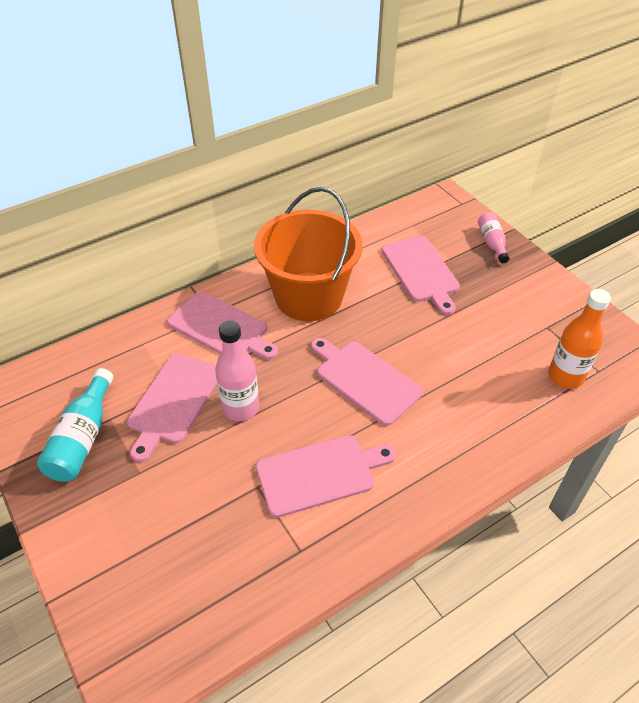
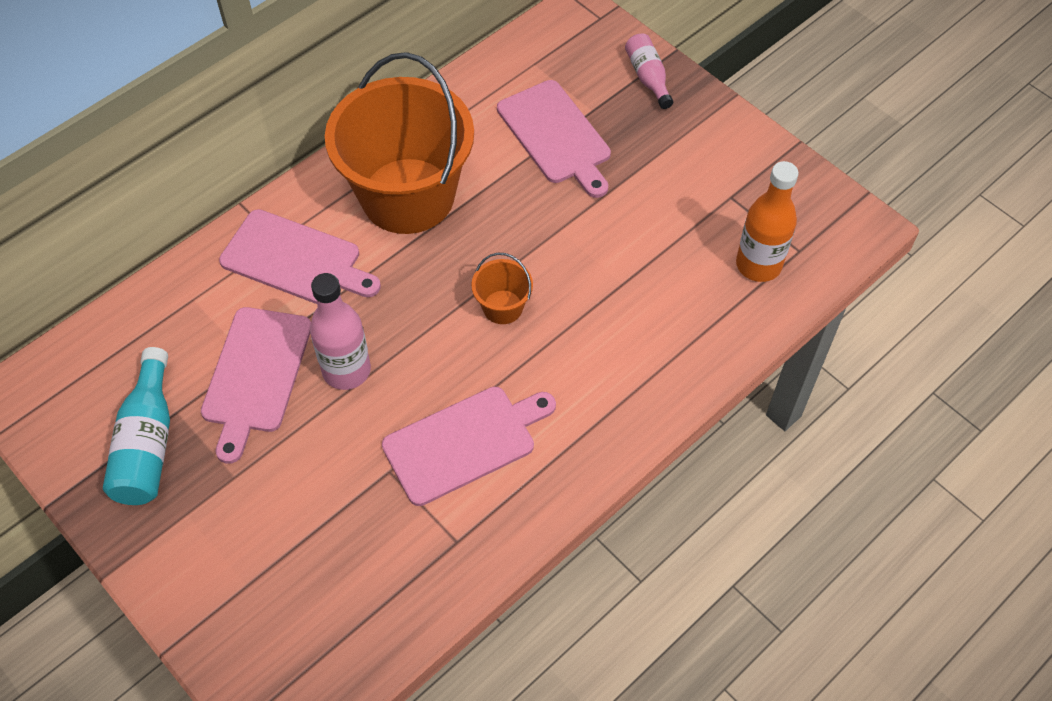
camera: 10 degrees left, 10 degrees up
(365, 379) = (502, 307): pink cutting board -> orange bucket

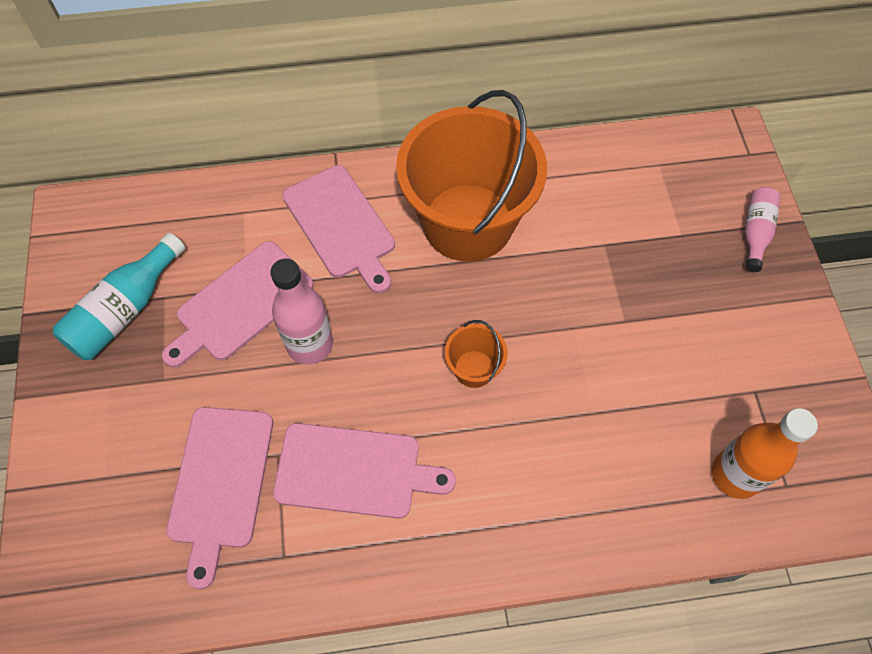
camera: 35 degrees right, 5 degrees up
(556, 136) = (632, 240): pink cutting board -> pink cutting board (220, 482)

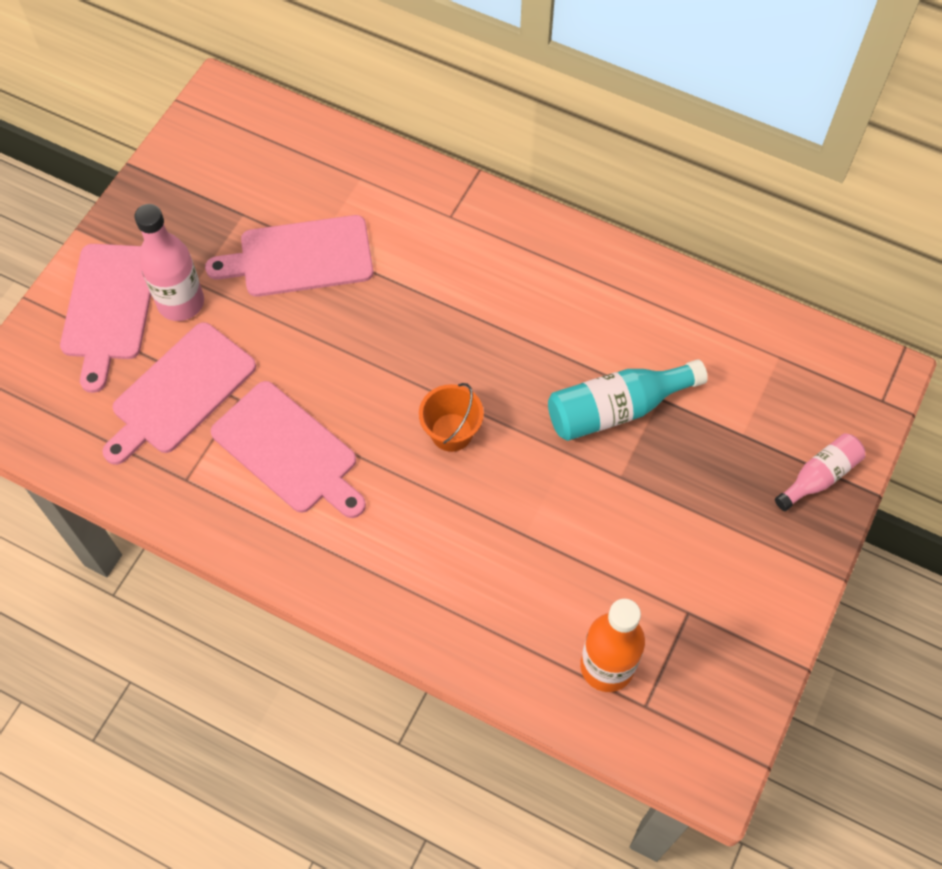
camera: 35 degrees right, 0 degrees up
(125, 310) = (206, 207): turquoise bottle -> turquoise bottle (616, 409)
(310, 344) = (330, 326): pink bottle -> pink bottle (181, 303)
(341, 225) = (434, 239): pink cutting board -> pink cutting board (109, 307)
(467, 222) = (549, 303): orange bucket -> none

